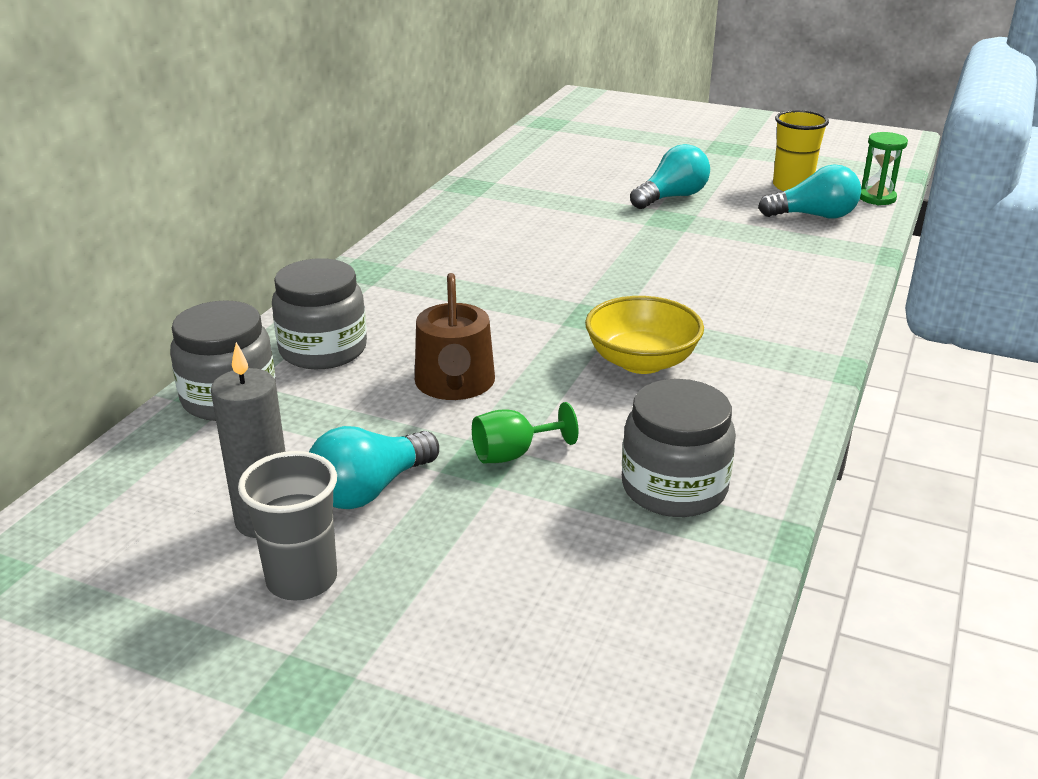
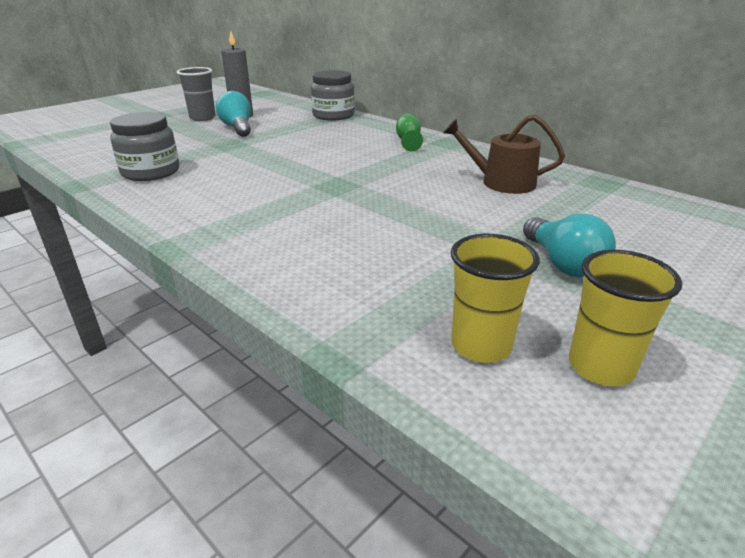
camera: 110 degrees right, 0 degrees up
(323, 349) = (360, 129): grey jar -> none
(455, 384) = (298, 147): brown watering can -> brown watering can (501, 182)
(513, 454) = (225, 149): green goblet -> green goblet (408, 142)
(641, 361) = (267, 187): yellow bowl -> none
(814, 216) = (481, 346): turquoise light bulb -> yellow cup
(877, 198) = (540, 447): green hourglass -> none

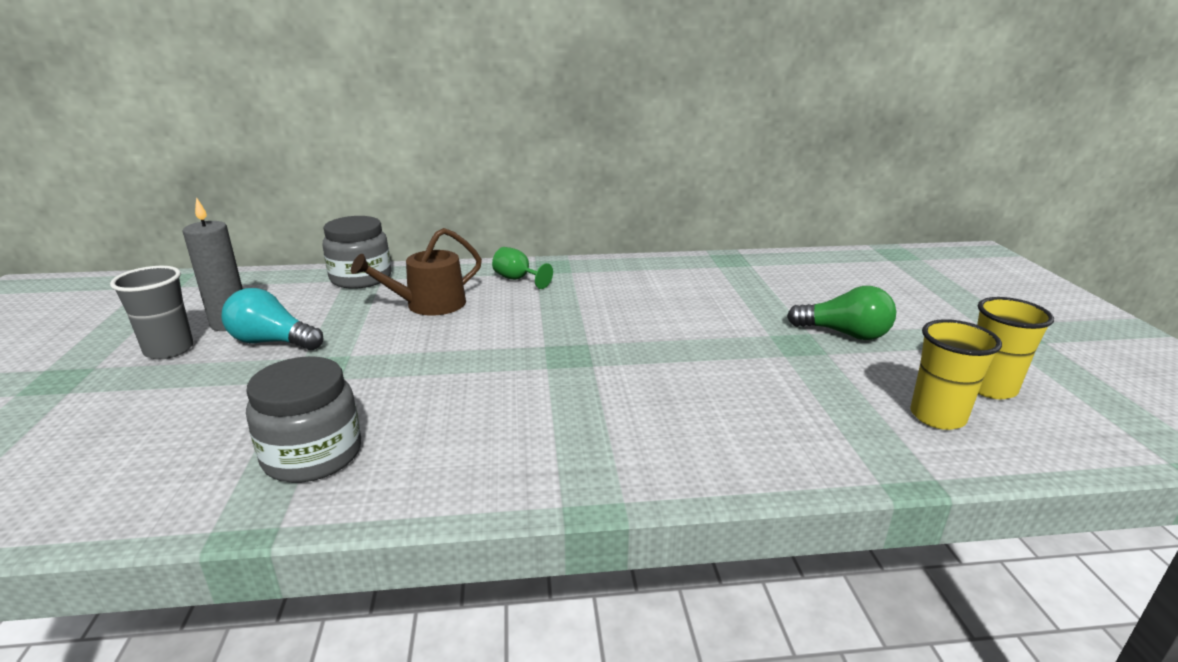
camera: 50 degrees left, 5 degrees down
(501, 182) = (677, 288): brown watering can -> brown watering can (429, 305)
(563, 263) = (844, 334): turquoise light bulb -> green light bulb

